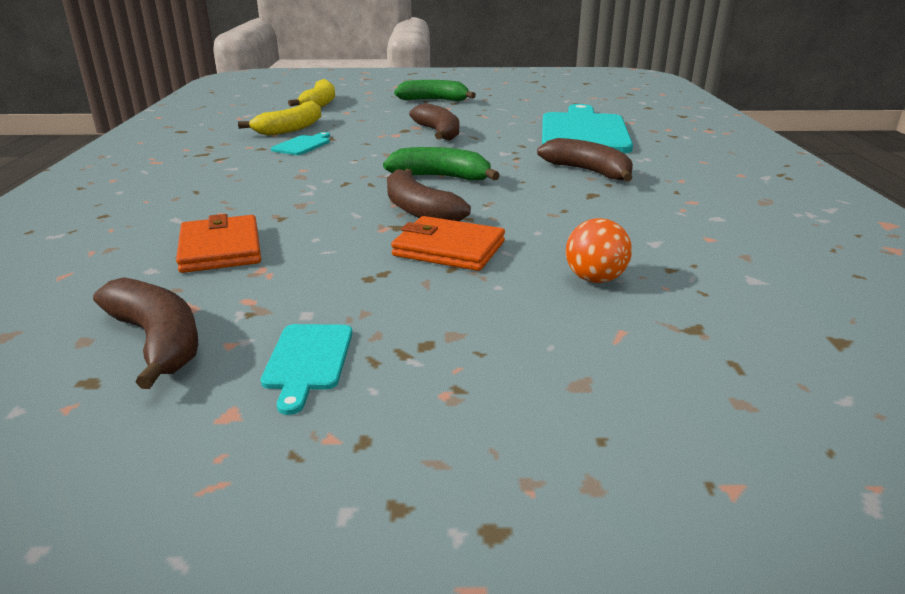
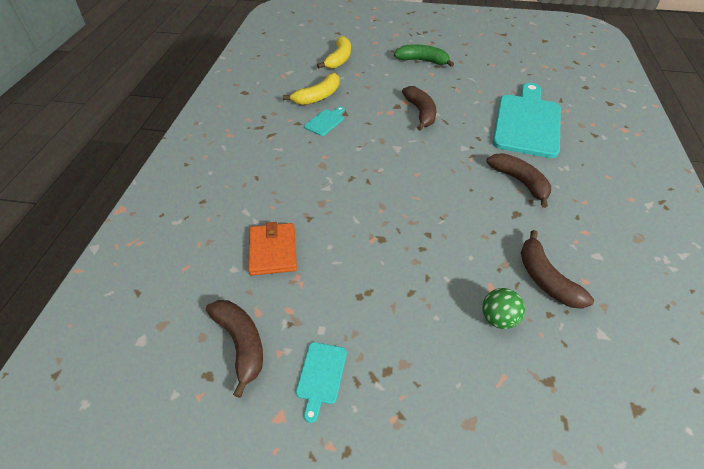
camera: 10 degrees right, 20 degrees up
(419, 210) = (397, 220): brown banana -> brown banana (545, 279)
(441, 177) = (416, 178): green banana -> none
(449, 249) = (411, 270): orange wallet -> none
(595, 279) = (498, 318): orange ball -> green ball

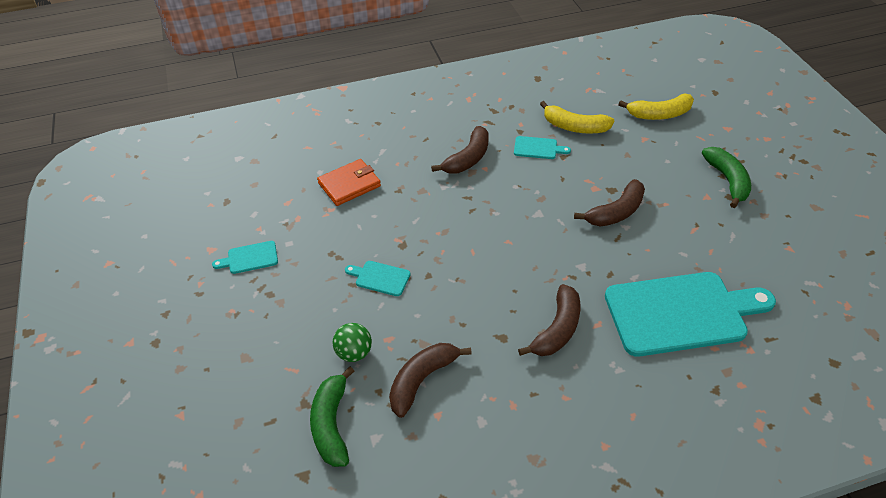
camera: 65 degrees right, 0 degrees up
(241, 343) = (257, 205): brown banana -> brown banana (468, 158)
(414, 268) = (380, 278): none -> turquoise cutting board
(579, 365) = (331, 424): none -> green banana

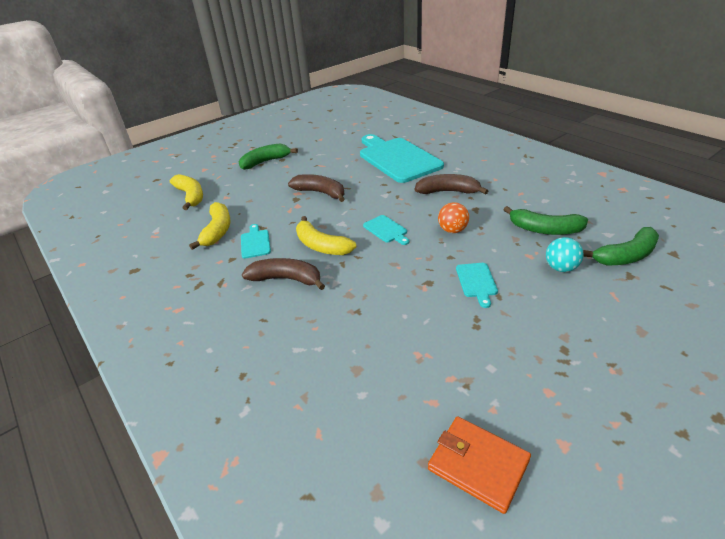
camera: 110 degrees left, 10 degrees down
(250, 258) = (540, 393): turquoise cutting board -> turquoise cutting board (386, 230)
(349, 185) = (370, 354): orange wallet -> orange wallet (478, 465)
(354, 353) = (561, 268): green ball -> turquoise ball
(422, 380) = (544, 229): brown banana -> green banana
(471, 296) = (452, 230): none -> orange ball
(505, 190) = (321, 246): none -> yellow banana

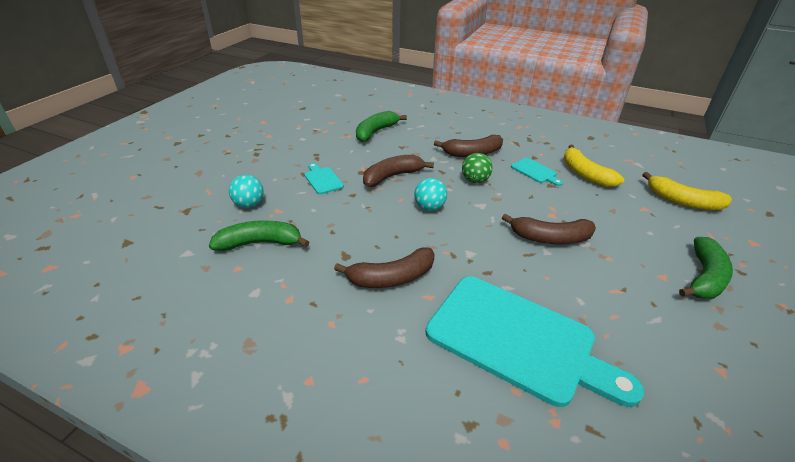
camera: 150 degrees right, 0 degrees up
(321, 246) = (475, 180): yellow banana -> green ball
(386, 230) = (429, 207): turquoise cutting board -> turquoise ball
(398, 268) = (392, 176): none -> brown banana
(452, 230) = (361, 221): orange ball -> none
(478, 465) = (303, 111): orange wallet -> none
(626, 256) = (180, 229): green banana -> green banana (375, 132)

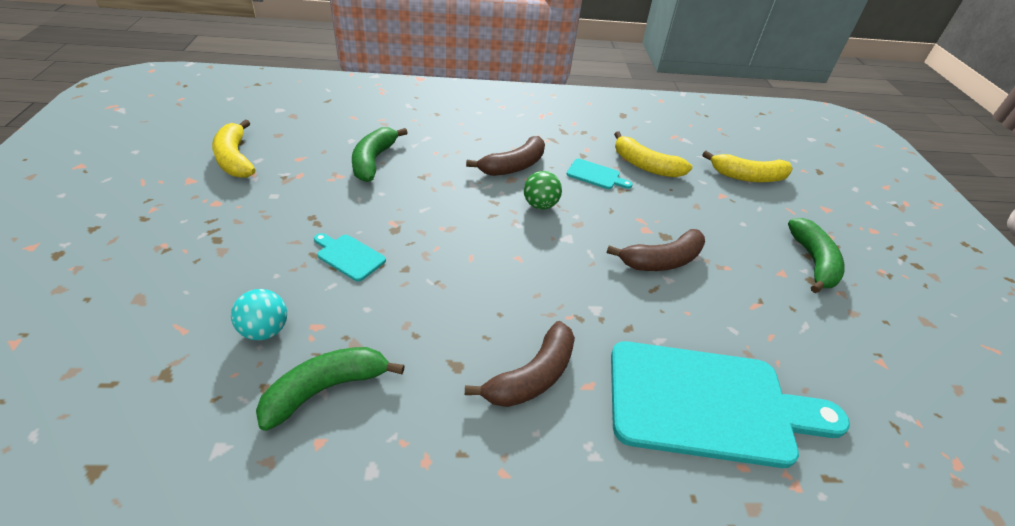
camera: 30 degrees left, 5 degrees up
(294, 116) = (235, 159): none -> yellow banana
(392, 176) = (439, 226): brown banana -> none
(429, 207) = (512, 259): turquoise ball -> none

